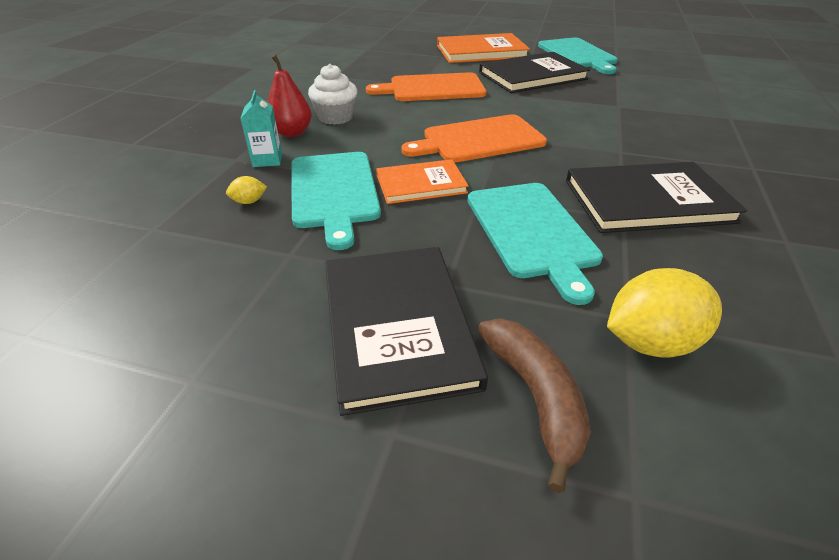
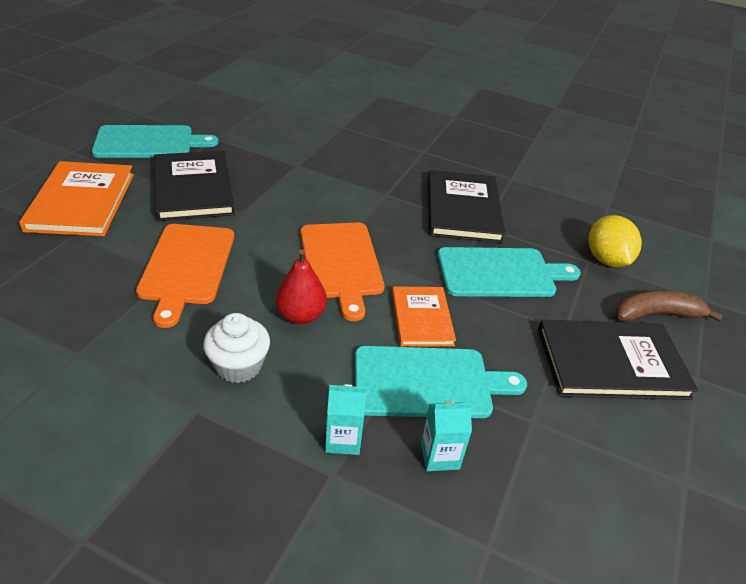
camera: 85 degrees left, 0 degrees up
(249, 201) = (439, 455): yellow lemon -> turquoise carton
(292, 133) = (271, 413): red pear -> red pear (301, 315)

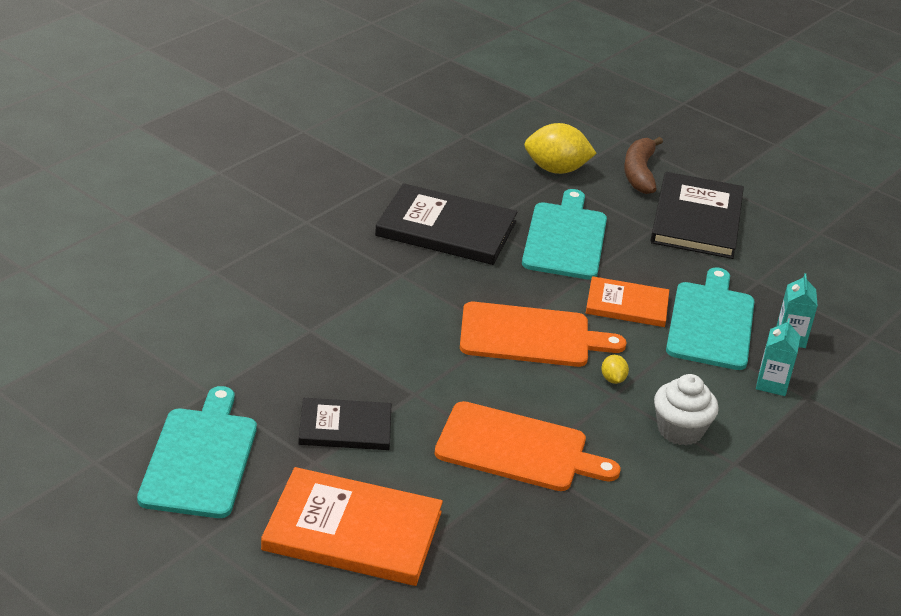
camera: 75 degrees left, 5 degrees down
(193, 188) = (345, 427): black book -> black book, size x0.61
(301, 315) = (613, 379): red pear -> yellow lemon

